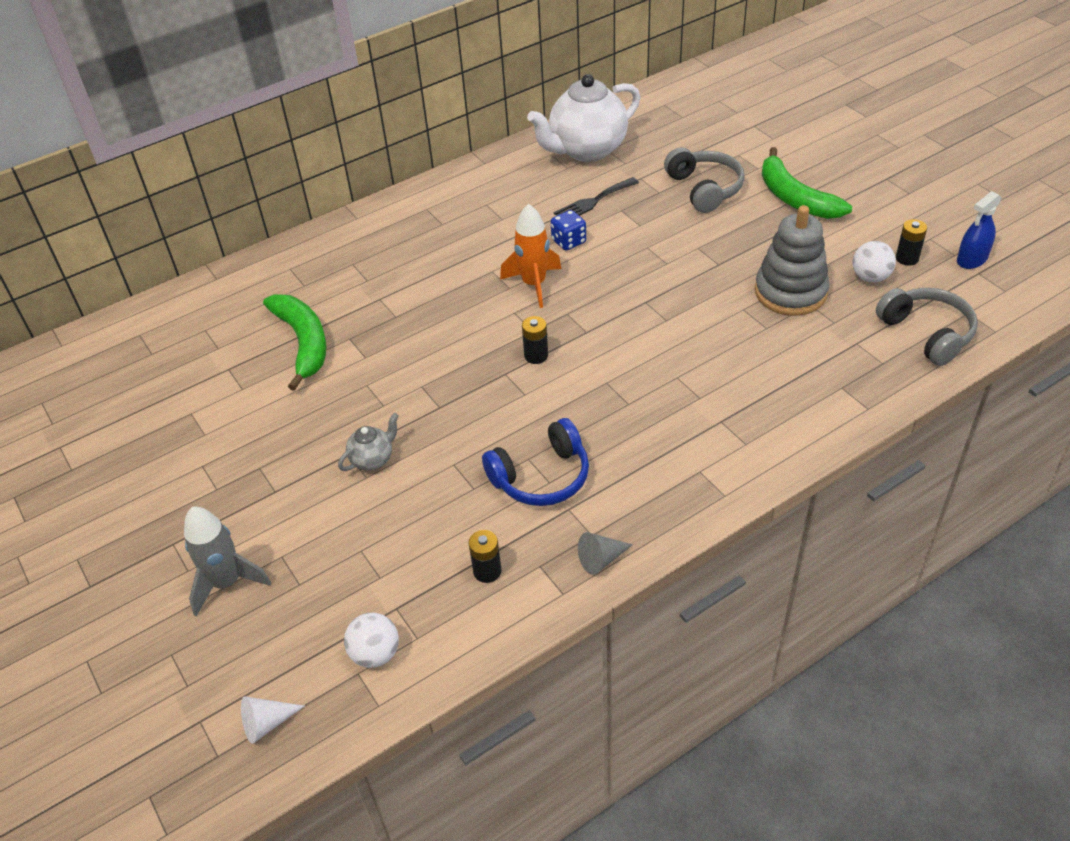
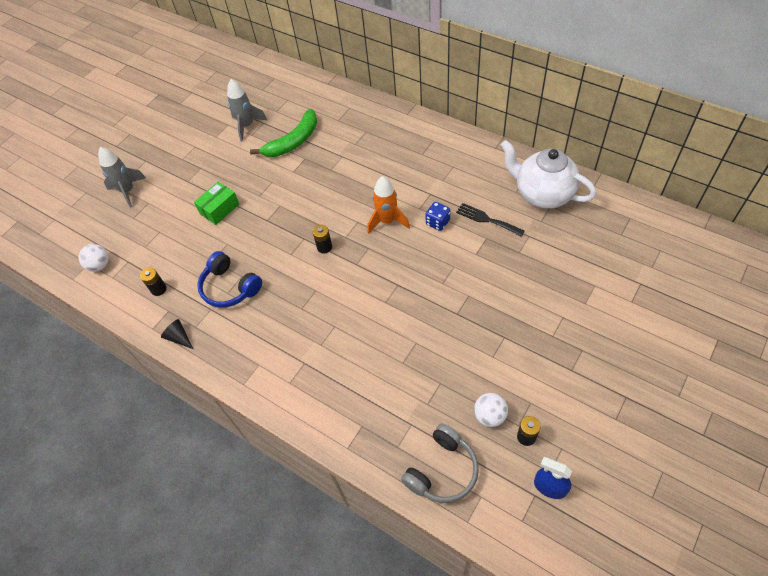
camera: 70 degrees right, 10 degrees up
(217, 389) = (247, 126): none -> grey rocket
(267, 723) = (56, 243): white cone -> none
(373, 459) = (219, 209): grey teapot -> green box
(601, 559) = (179, 337): grey cone -> black cone
(704, 189) = (538, 278): grey headphones -> none
(790, 292) = (447, 367): grey stacking toy -> none
(795, 198) = (561, 339): green banana -> none

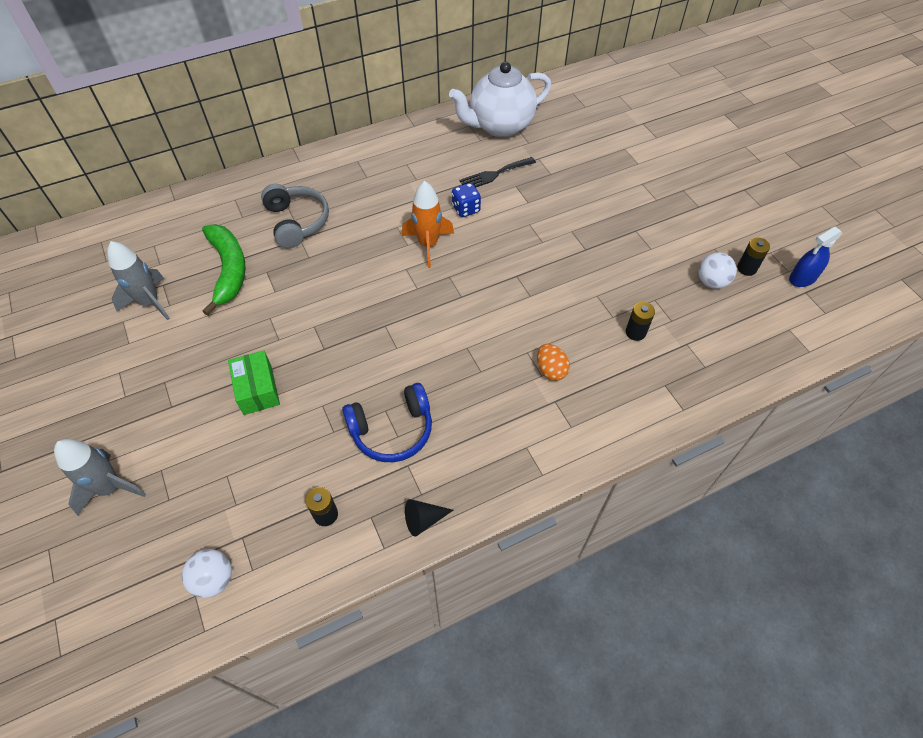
camera: 65 degrees left, 0 degrees up
(324, 247) = (414, 312): black battery -> black battery (635, 332)
(328, 347) = (551, 370): none -> orange egg
(442, 470) = (749, 344): grey headphones -> grey headphones (297, 222)

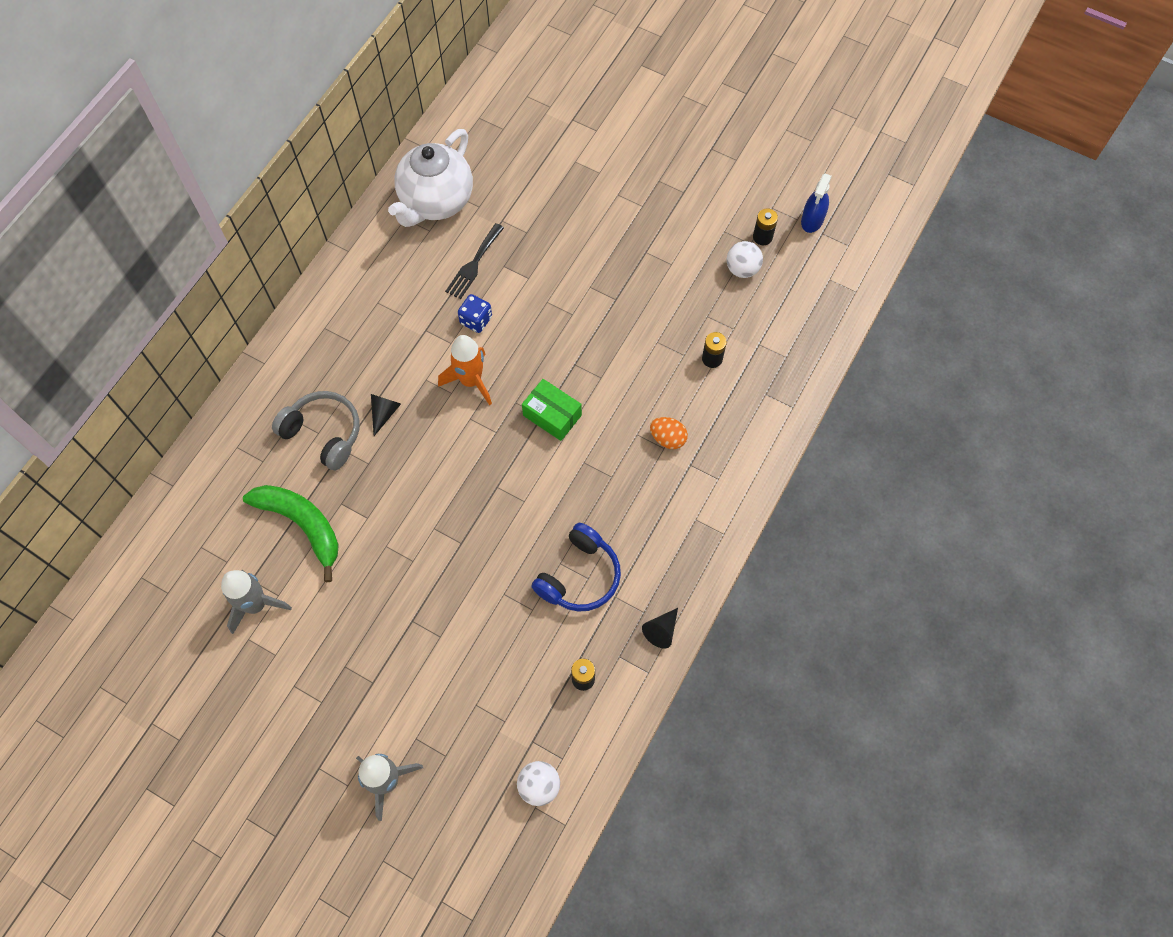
camera: 35 degrees left, 10 degrees up
(257, 389) = (435, 617): green box -> green box (552, 415)
(349, 232) = (384, 413): none -> black cone

